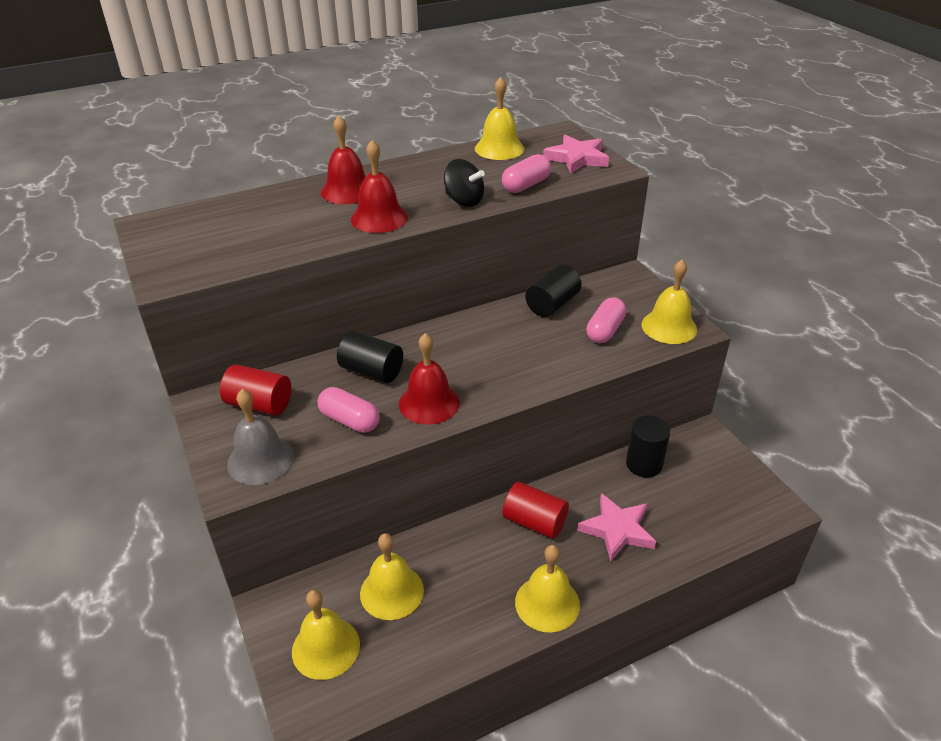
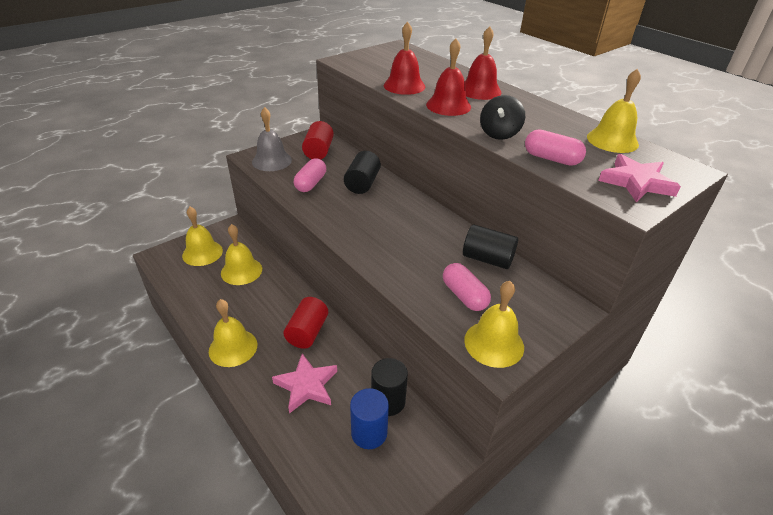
camera: 75 degrees right, 0 degrees up
(429, 403) = (335, 211): red bell -> red bell (404, 86)
(605, 330) = (464, 296): pink capsule -> pink capsule turned 45 degrees clockwise
(681, 484) = (369, 433): none -> blue cylinder

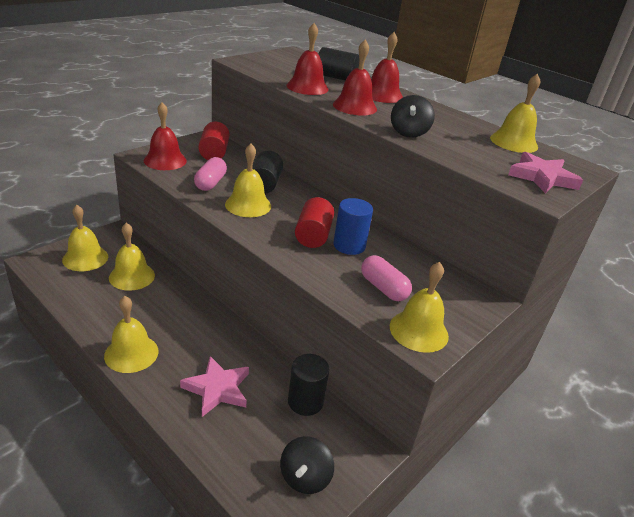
camera: 10 degrees left, 5 degrees down
(272, 161) = (165, 160): grey bell -> red bell
(307, 332) = (212, 336): red cylinder -> red cylinder (313, 235)
(343, 206) = (248, 205): none -> yellow bell
(369, 433) = (289, 433): blue cylinder -> blue cylinder (349, 245)
(378, 479) = (305, 477): none -> black spinning top
(487, 259) = (401, 255): black cylinder -> black cylinder (336, 77)
(551, 159) = (462, 156): pink capsule -> none

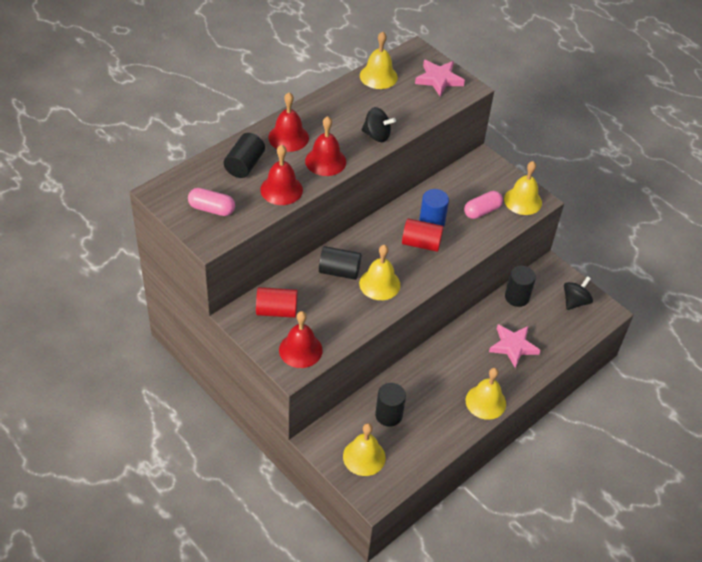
camera: 85 degrees left, 15 degrees up
(132, 276) = (388, 415): yellow bell -> black cylinder
(210, 183) = (343, 311): pink capsule -> pink capsule (212, 209)
(305, 477) = (575, 301): black spinning top -> black spinning top turned 75 degrees counterclockwise

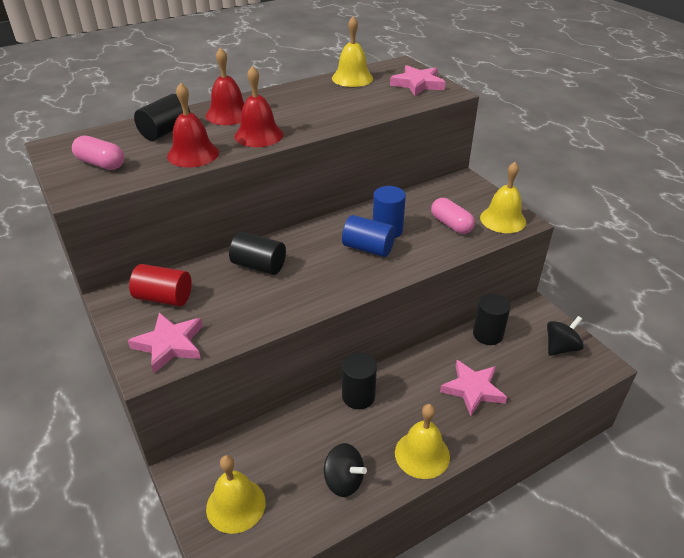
camera: 15 degrees right, 10 degrees down
(300, 350) = (169, 345): red bell -> pink star
(377, 135) = (329, 119): black spinning top -> black spinning top (343, 481)
(379, 284) = (302, 283): yellow bell -> none
(388, 415) = (288, 453): black cylinder -> black cylinder (358, 396)
(421, 243) = (368, 248): red cylinder -> blue cylinder
(482, 211) = (451, 225): pink capsule -> pink capsule turned 75 degrees clockwise

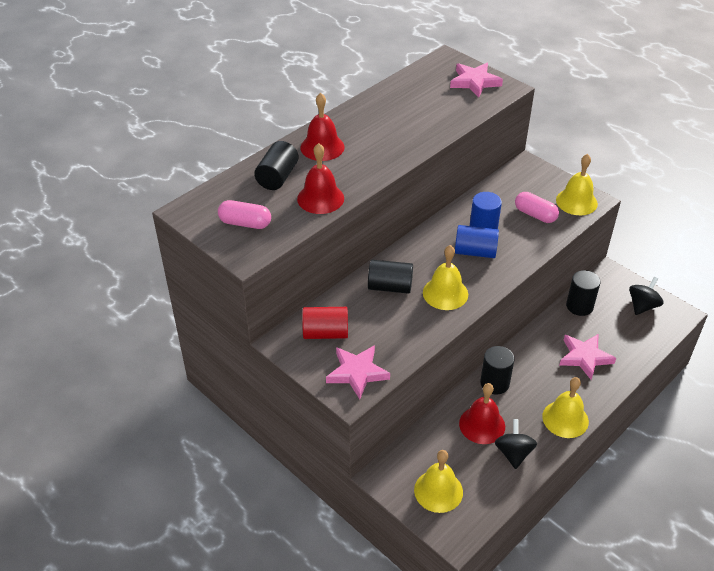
camera: 15 degrees left, 5 degrees up
(259, 135) = (365, 167): red bell -> red bell (482, 425)
(343, 481) = (513, 453): black spinning top -> black spinning top turned 105 degrees counterclockwise
(352, 78) = (410, 83): yellow bell -> yellow bell (445, 293)

